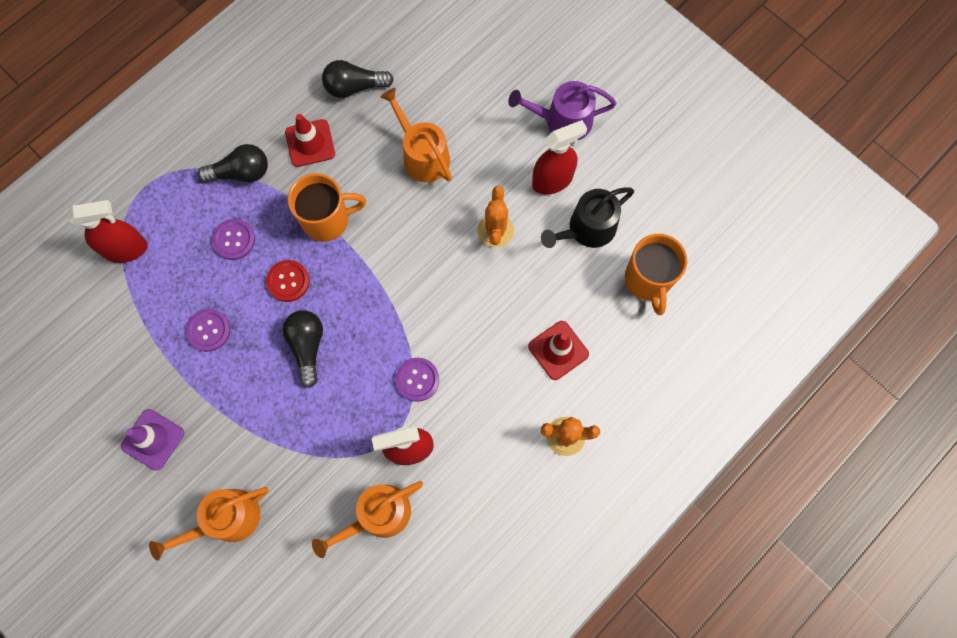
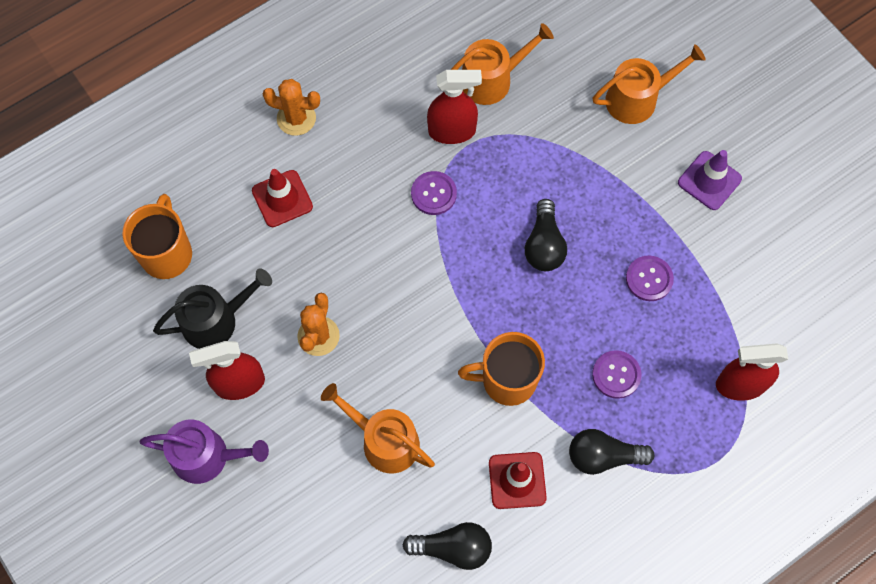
camera: 170 degrees left, 5 degrees down
(288, 281) = (558, 317): red button -> none
(422, 155) = (384, 441): orange watering can -> orange watering can turned 150 degrees clockwise

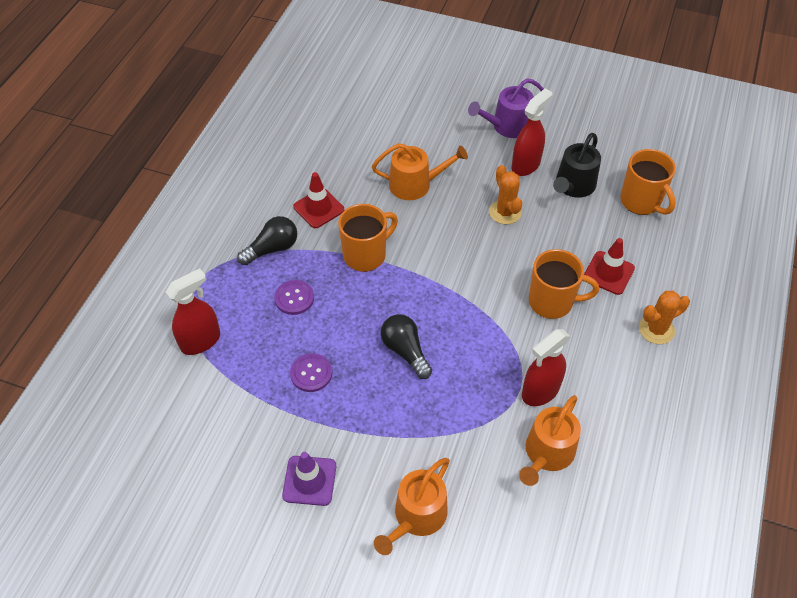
camera: 145 degrees right, 15 degrees down
(364, 204) = (552, 302): none -> orange mug
(433, 194) = (512, 338): purple button -> none
(453, 548) = (332, 159): black light bulb -> none

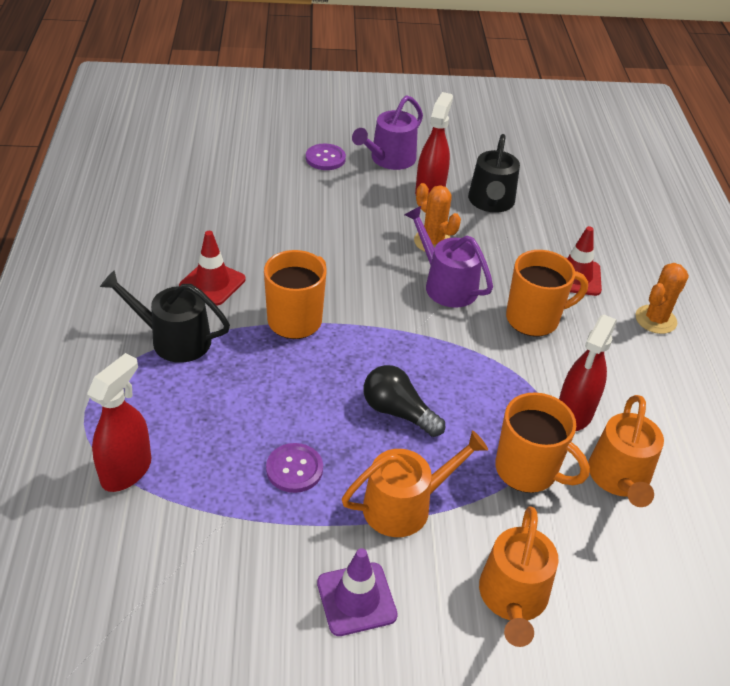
camera: 25 degrees left, 10 degrees down
(272, 249) = (174, 339): black light bulb -> black watering can
(294, 298) = (230, 388): purple button -> purple button (325, 158)
(415, 184) = (317, 235): orange watering can -> orange watering can (404, 505)
(496, 254) = (446, 285): none -> purple watering can
(641, 202) = (568, 203): orange mug -> orange mug (528, 470)

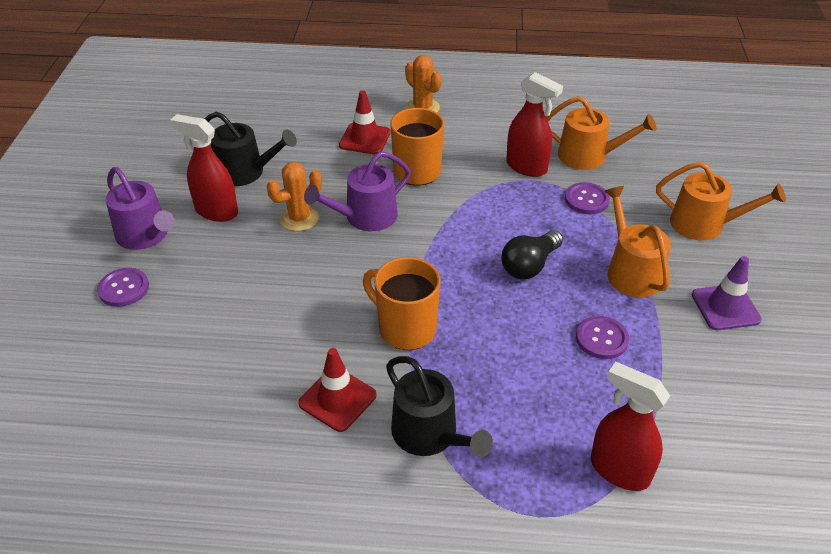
camera: 80 degrees left, 0 degrees up
(174, 339) = (429, 434): black watering can -> black watering can turned 60 degrees counterclockwise
(528, 470) = (586, 200): orange mug -> purple button

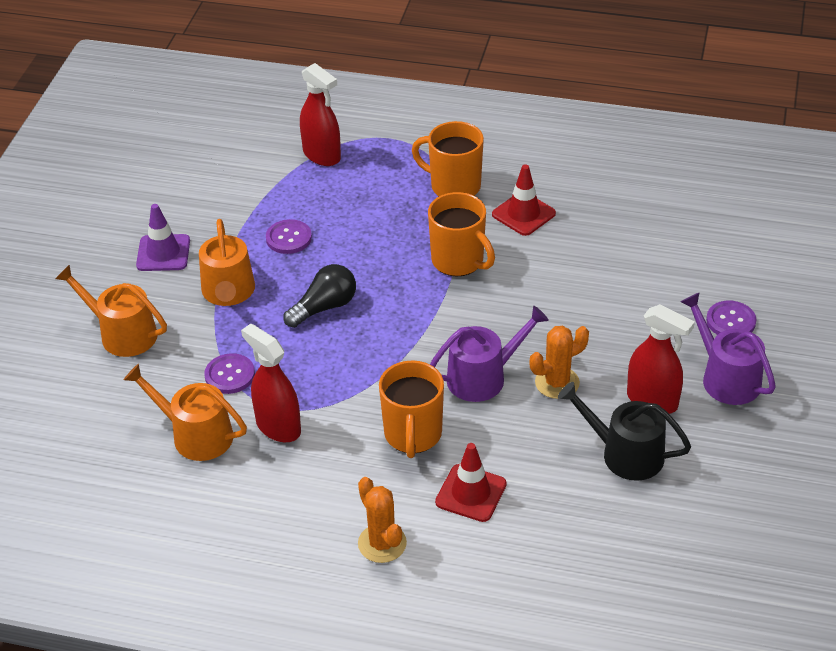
camera: 170 degrees left, 0 degrees up
(429, 434) = (454, 186): black watering can -> orange mug

